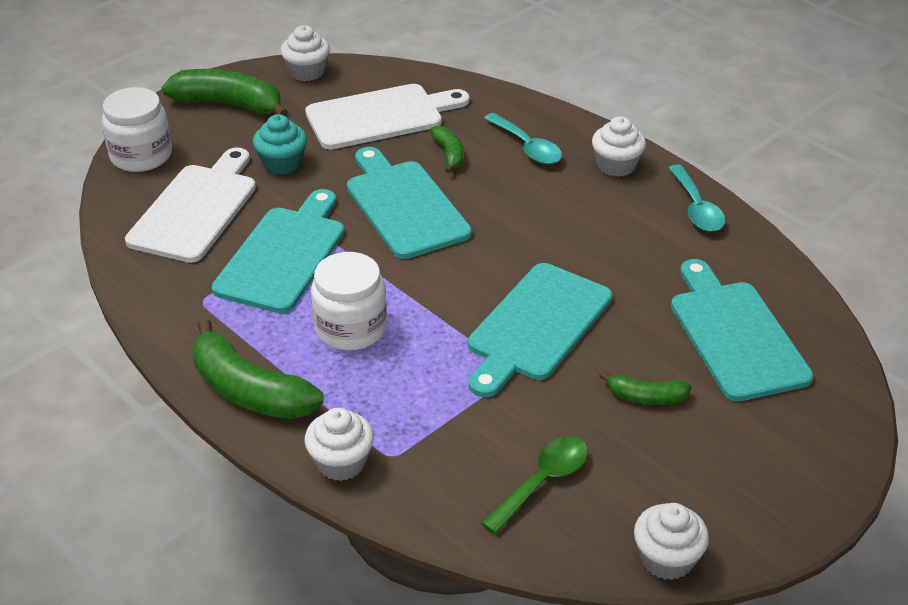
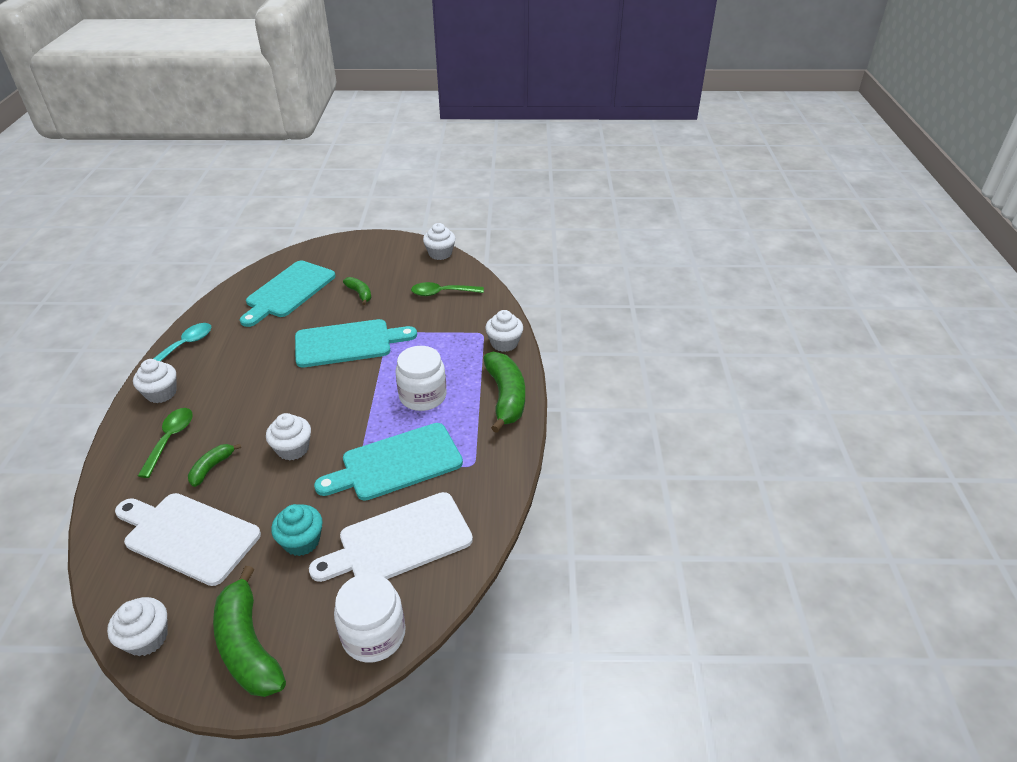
camera: 135 degrees left, 0 degrees up
(404, 206) = (293, 449): turquoise cutting board -> white cupcake
(527, 147) = (170, 439): turquoise spoon -> green spoon

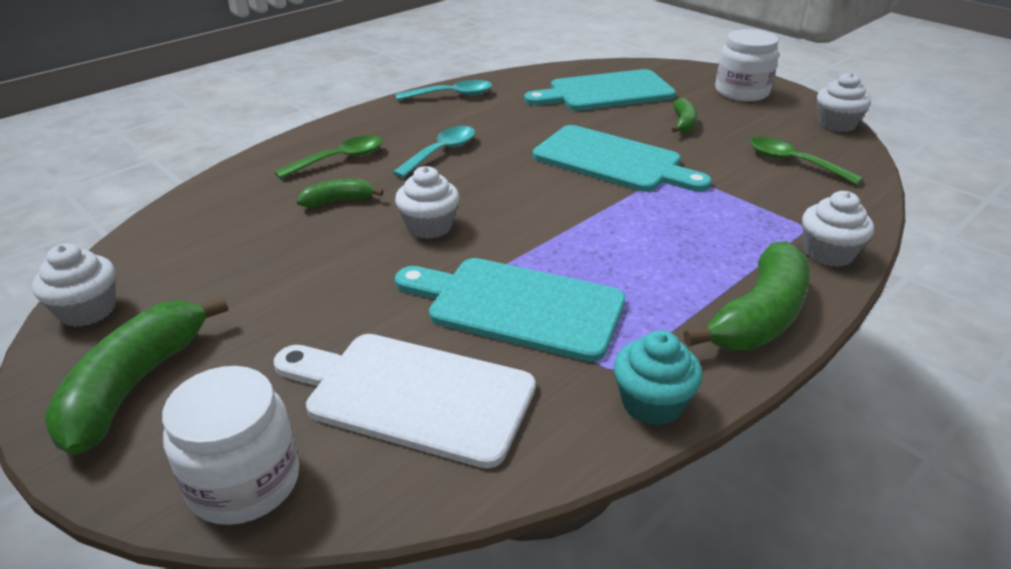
camera: 45 degrees right, 5 degrees down
(161, 393) = (383, 121): white cupcake -> none
(188, 536) = (239, 246): white cutting board -> none
(235, 395) = (441, 152): none -> turquoise spoon
(302, 541) = (318, 319): turquoise cupcake -> turquoise cupcake (652, 403)
(423, 396) = (639, 254): white jar -> white jar (741, 92)

